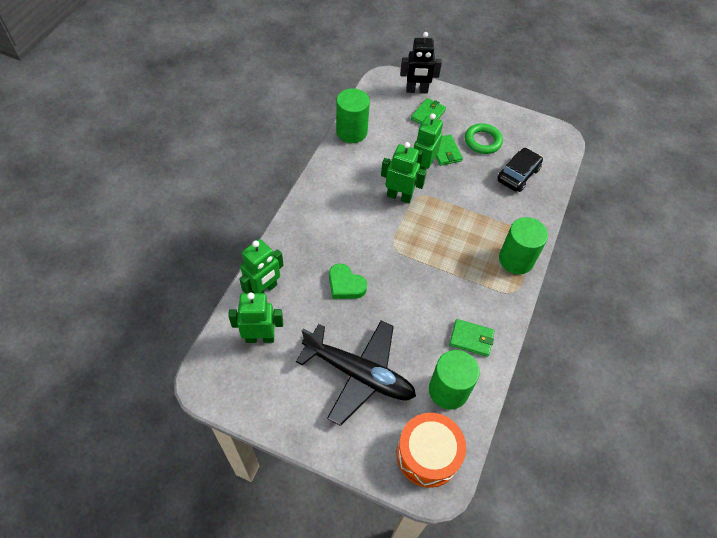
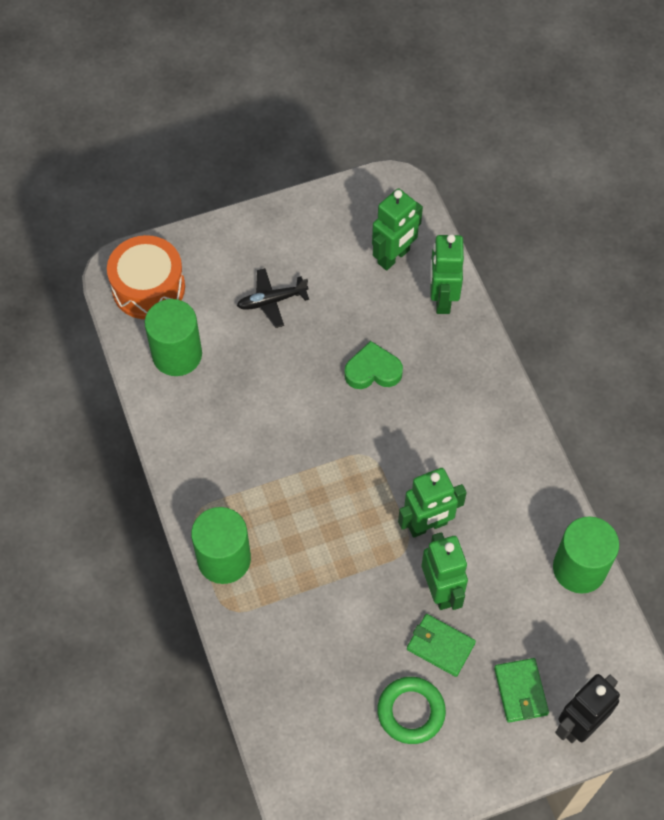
camera: 140 degrees right, 5 degrees up
(359, 374) = (271, 301): black plane -> black plane, size x0.48
(471, 339) = (197, 422): green wallet -> none
(518, 174) = (320, 694): black car -> none

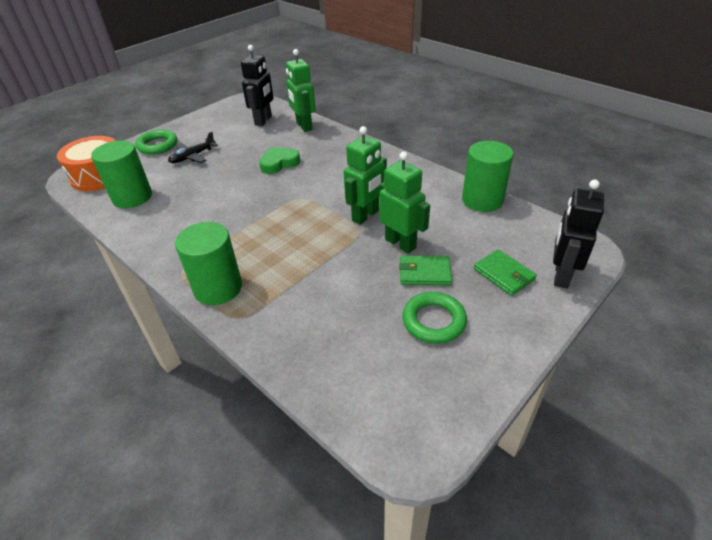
camera: 25 degrees left, 20 degrees down
(235, 252) = (157, 145): none -> green ring
(394, 257) = (263, 120): green robot -> black robot

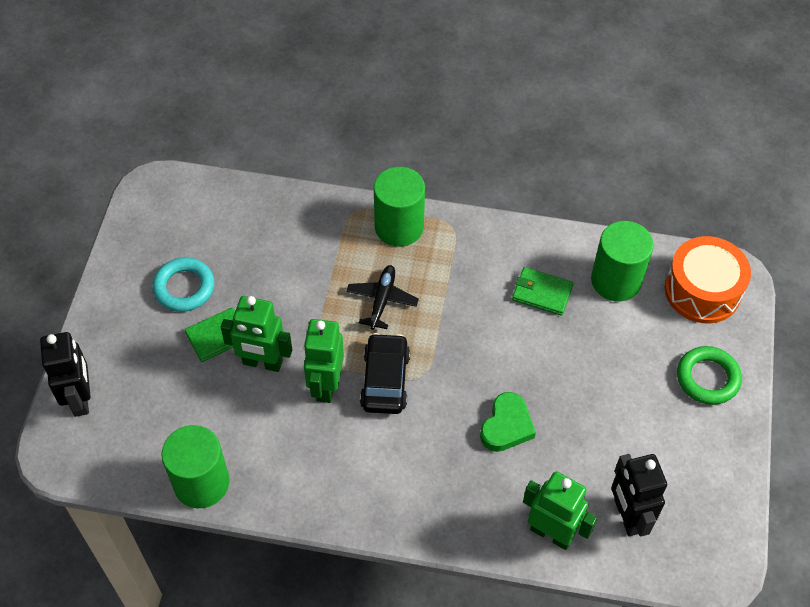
camera: 145 degrees right, 15 degrees up
(192, 156) = (633, 381): black plane -> black plane (382, 300)
(325, 204) = (385, 380): none -> black car
(434, 321) = (184, 288): green ring -> turquoise ring
(503, 274) = (138, 372): green wallet -> green wallet (542, 293)

